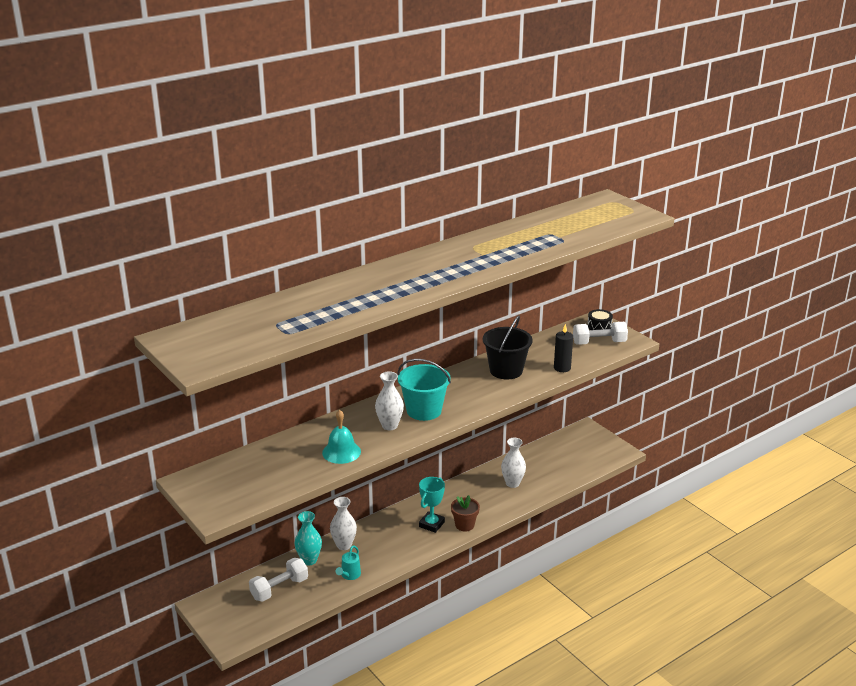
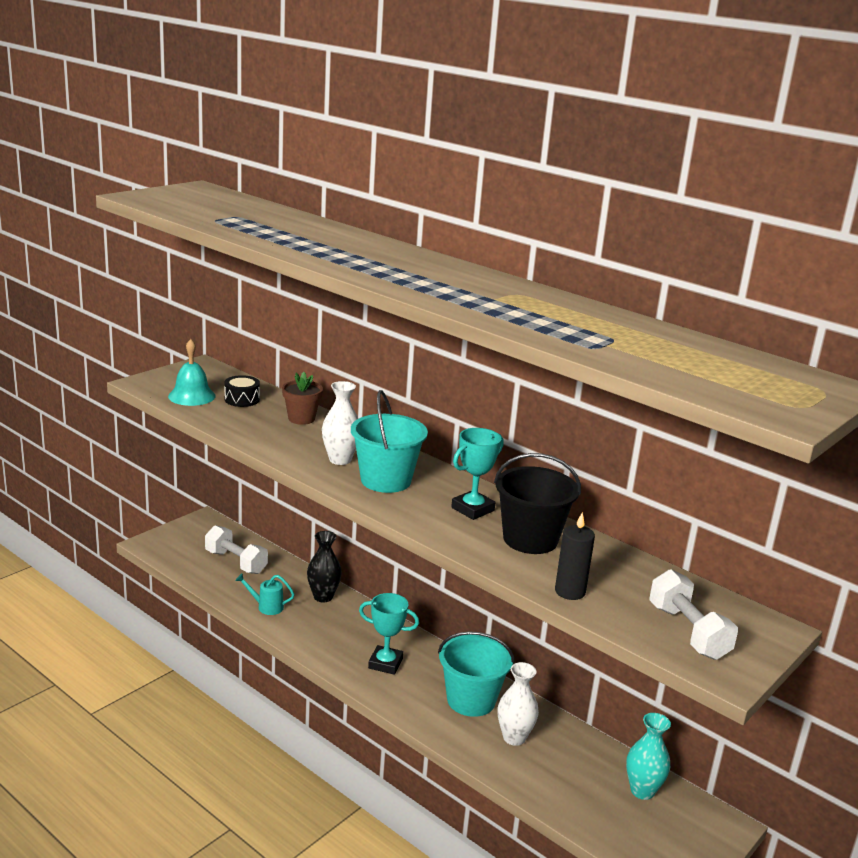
camera: 75 degrees right, 5 degrees down
(309, 560) = (289, 575): turquoise vase -> turquoise vase (642, 791)
(341, 452) = (272, 435): turquoise bell -> turquoise bell (192, 396)
(344, 545) = (323, 597): white vase -> black vase
(464, 525) = (393, 694): brown flower pot -> brown flower pot (301, 418)
(467, 384) = (472, 509): none -> turquoise trophy
(476, 494) = (471, 700): none -> turquoise bucket
(599, 326) = (752, 632): black drum -> black drum (242, 399)

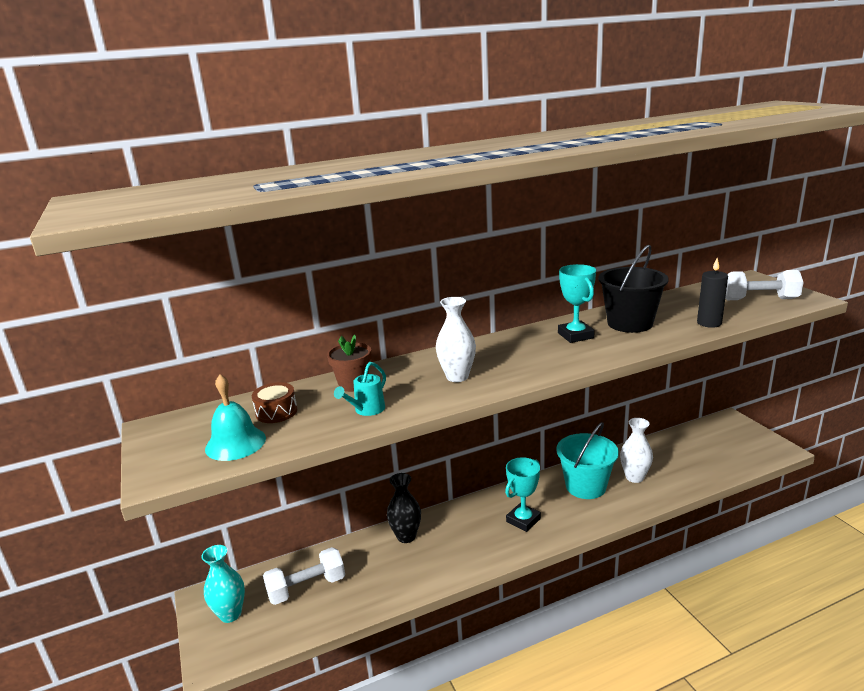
camera: 60 degrees left, 0 degrees up
(242, 399) = (276, 412): black drum -> brown drum
(266, 607) = (401, 579): turquoise watering can -> turquoise watering can (366, 410)
(386, 480) = (509, 362): turquoise bucket -> none
(642, 791) = (697, 440): turquoise vase -> turquoise vase (230, 614)

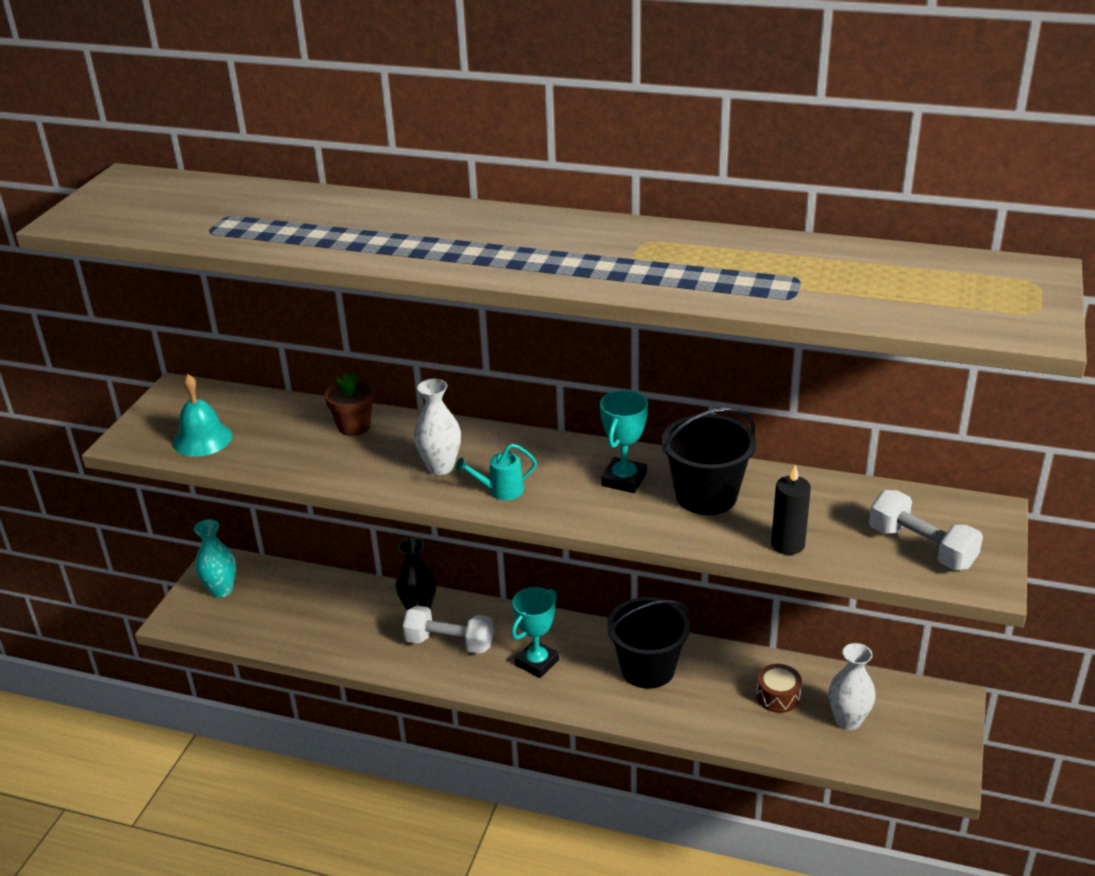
camera: 40 degrees right, 10 degrees up
(276, 412) = (265, 423): brown drum -> brown drum (778, 696)
(306, 587) = (293, 604): white dumbbell -> white dumbbell (449, 643)
(366, 410) = (323, 461): turquoise watering can -> turquoise watering can (500, 491)
(523, 520) = (537, 662): turquoise trophy -> turquoise trophy turned 45 degrees counterclockwise
(585, 486) = (648, 669): turquoise bucket -> black bucket
(634, 477) = (714, 693): white vase -> white vase (848, 720)

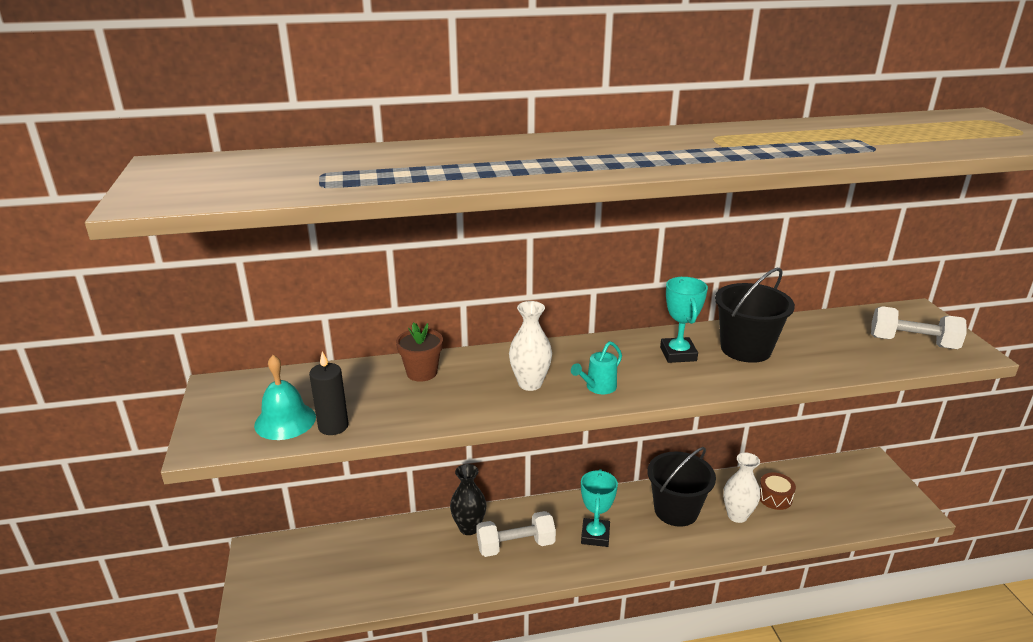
camera: 30 degrees left, 5 degrees down
(221, 590) = (277, 573): turquoise vase -> none
(788, 544) = (836, 365): black candle -> black candle (333, 426)
(848, 720) = (830, 497): white vase -> white vase (737, 515)

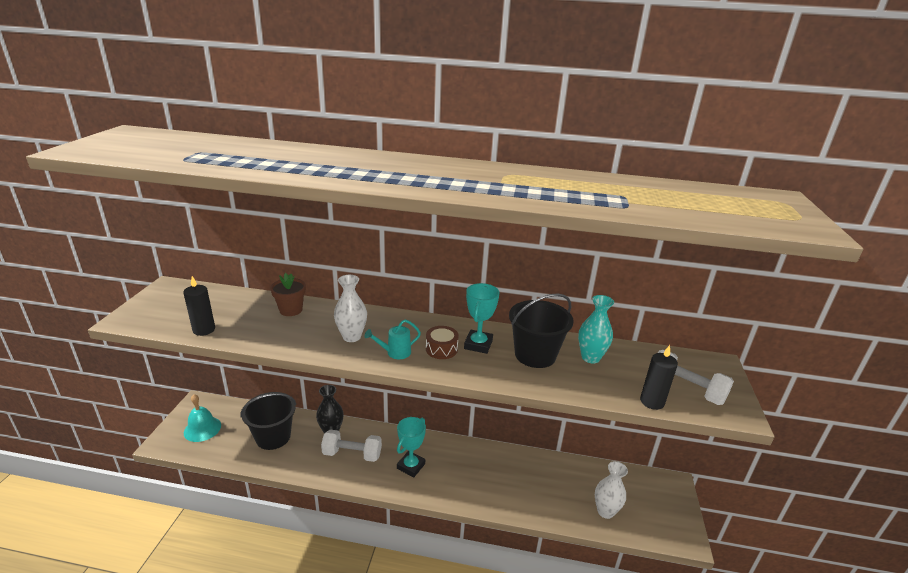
camera: 20 degrees right, 0 degrees up
(285, 421) = (181, 318): turquoise bell -> turquoise bell (202, 429)
(676, 510) = (483, 468): black bucket -> black bucket (273, 437)
(737, 515) = (527, 488): white vase -> white vase (605, 511)
(774, 497) = (568, 484): brown drum -> brown drum (441, 349)
(801, 337) = (590, 357): none -> turquoise vase
(895, 364) = (652, 402): none -> black candle

